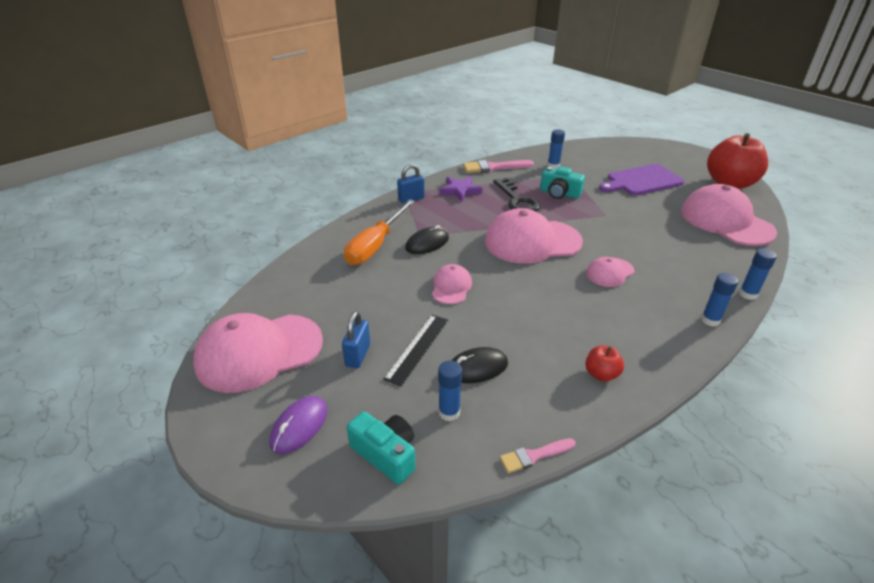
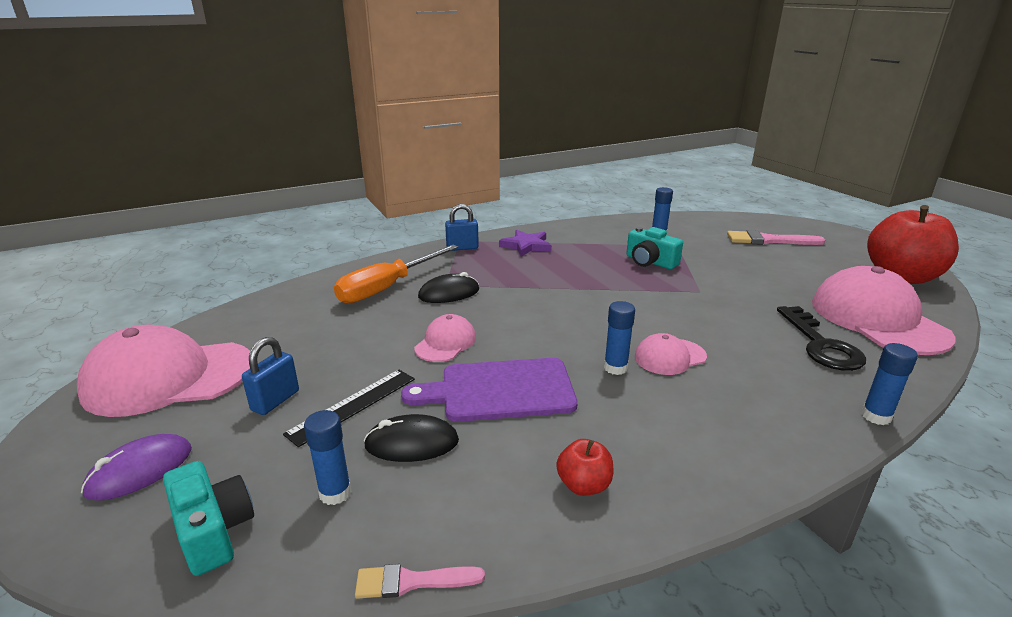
camera: 15 degrees right, 10 degrees down
(494, 167) = (582, 228): pink brush -> pink brush (769, 240)
(517, 200) = (590, 263): black key -> black key (821, 345)
(532, 241) = (582, 308): pink cap -> none
(642, 181) = (771, 260): purple cutting board -> purple cutting board (500, 390)
(710, 320) = (797, 442): blue glue stick -> blue glue stick (615, 368)

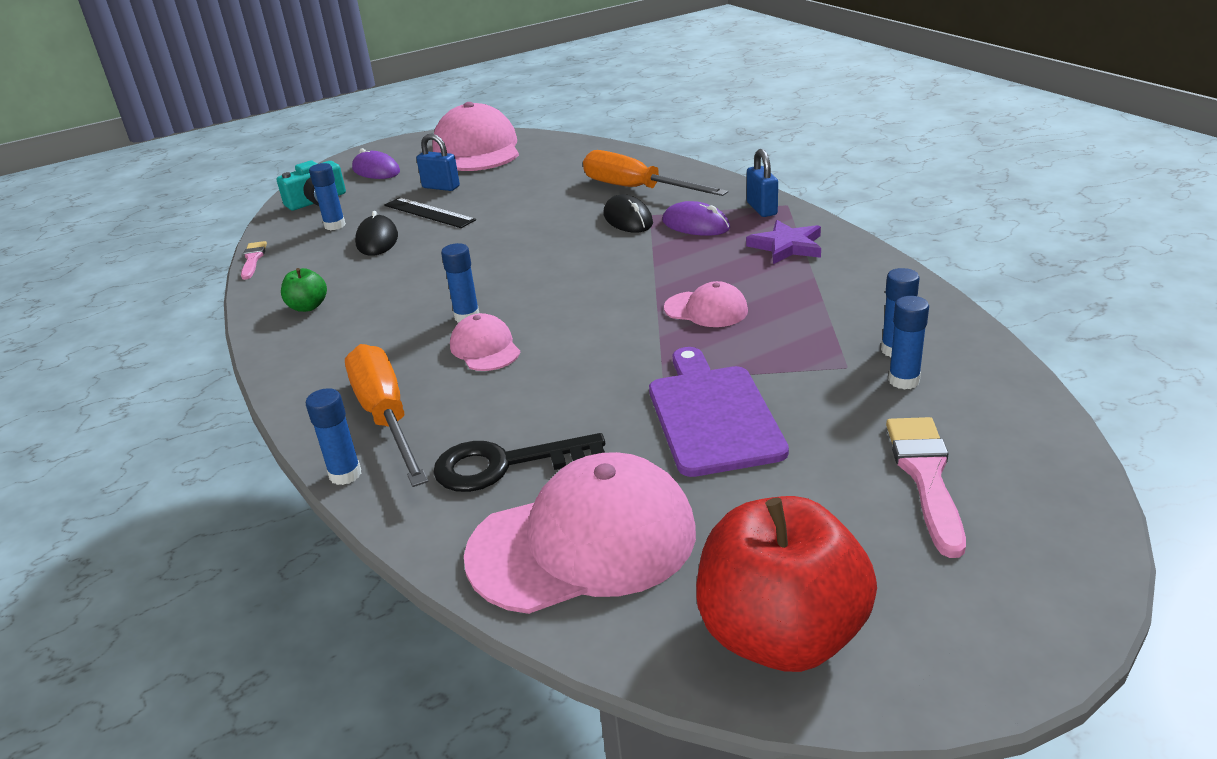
camera: 90 degrees right, 5 degrees up
(445, 343) = (521, 231): pink cap -> pink cap (706, 309)
(476, 269) = (695, 225): none -> purple mouse
(500, 390) = (438, 264): purple cutting board -> purple cutting board (713, 415)
(584, 485) = (308, 307): red apple -> green apple
(650, 262) = (761, 340): turquoise camera -> none
(688, 235) = (904, 380): none -> blue glue stick
(788, 401) = (386, 417): none -> orange screwdriver

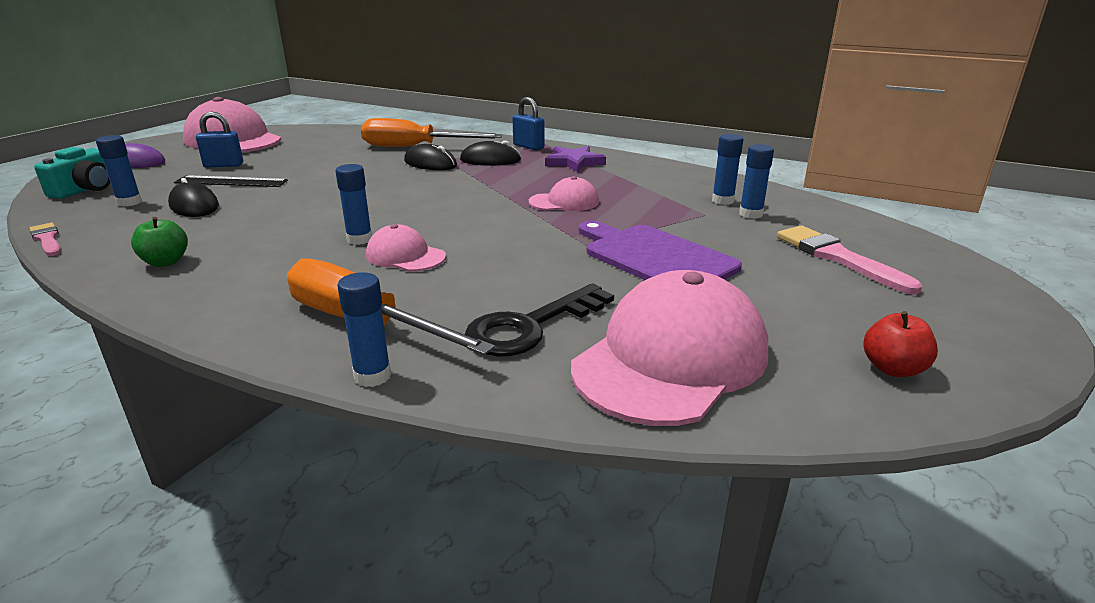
camera: 35 degrees left, 5 degrees down
(695, 225) = (490, 160): purple mouse -> black mouse
(781, 635) = (893, 369): red apple -> red apple, size x0.44

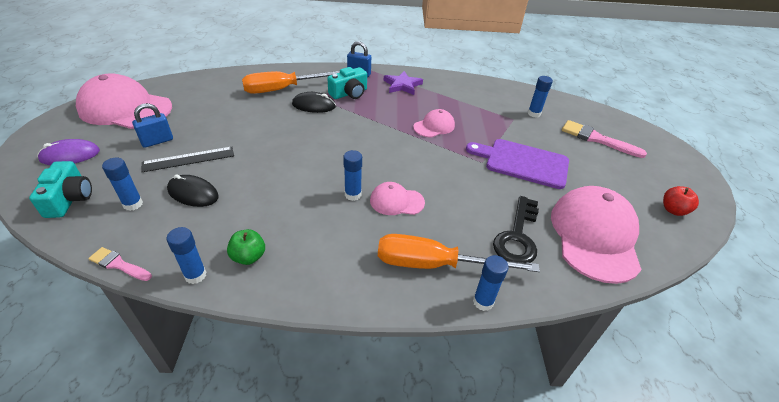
camera: 30 degrees left, 15 degrees up
(490, 160) = (349, 93): black mouse -> turquoise camera
(722, 201) = (511, 105): blue glue stick -> blue glue stick (195, 275)

